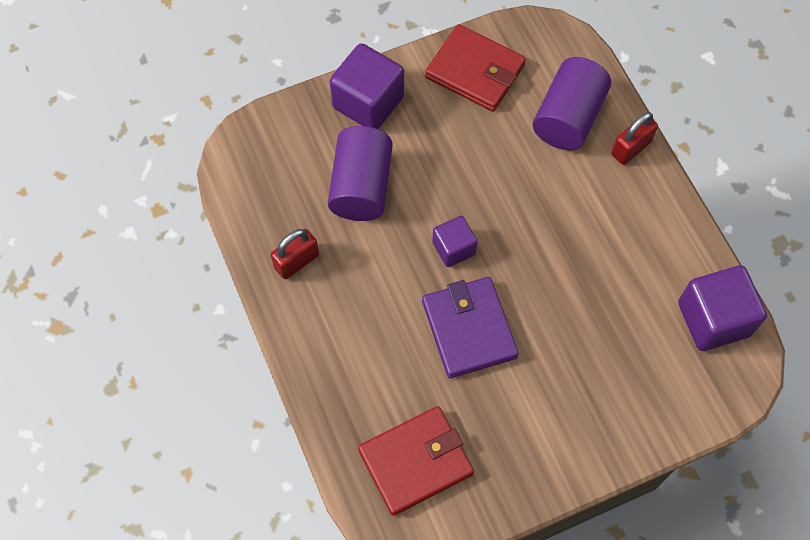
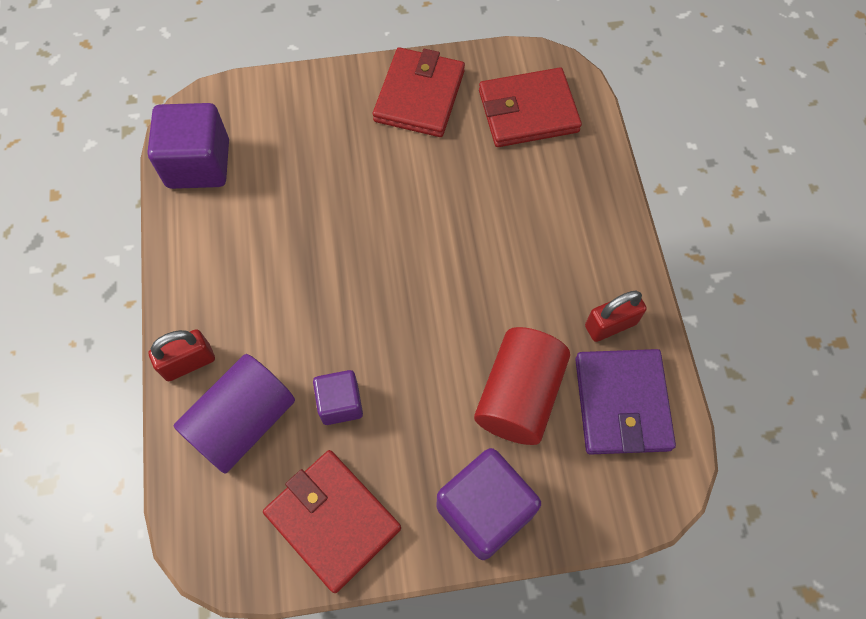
camera: 165 degrees left, 0 degrees up
(361, 186) = (519, 396): purple cylinder -> red cylinder
(453, 248) = (433, 296): purple cube -> purple cube (340, 403)
(469, 329) = (443, 211): purple wallet -> purple wallet (622, 403)
(532, 451) = (419, 96): none -> red wallet

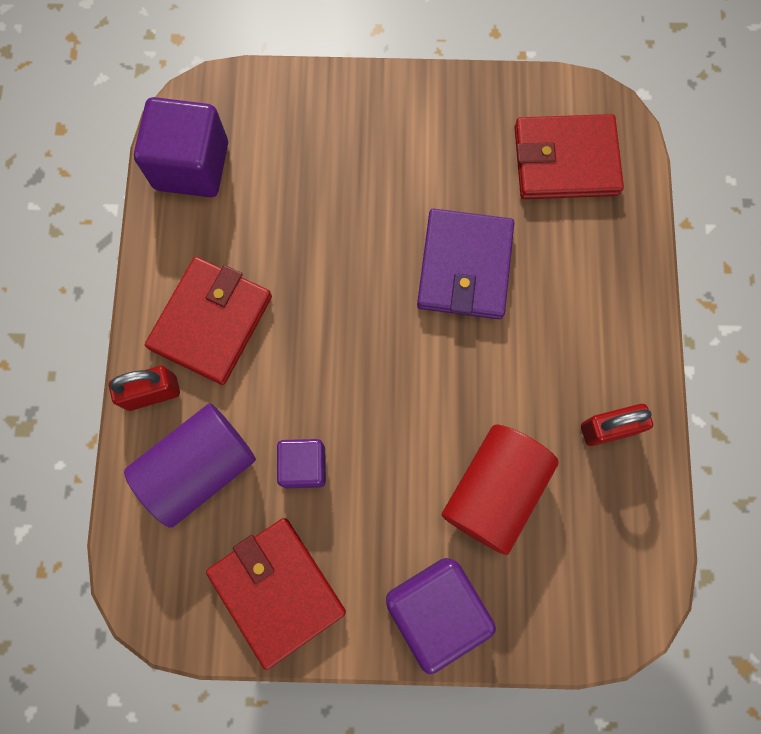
camera: 10 degrees right, 10 degrees up
(419, 96) = (446, 122): red wallet -> red wallet (211, 322)
(622, 403) = (603, 519): purple wallet -> purple wallet (464, 267)

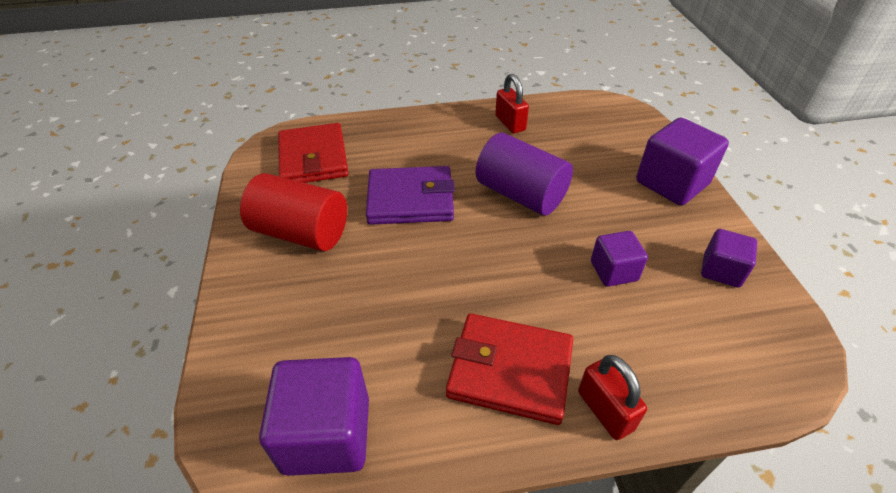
camera: 100 degrees left, 30 degrees down
(199, 467) = (656, 348): purple cylinder -> purple cylinder (521, 194)
(277, 591) = (721, 270): red wallet -> purple cube
(494, 491) = (576, 166): red cylinder -> red cylinder (301, 232)

